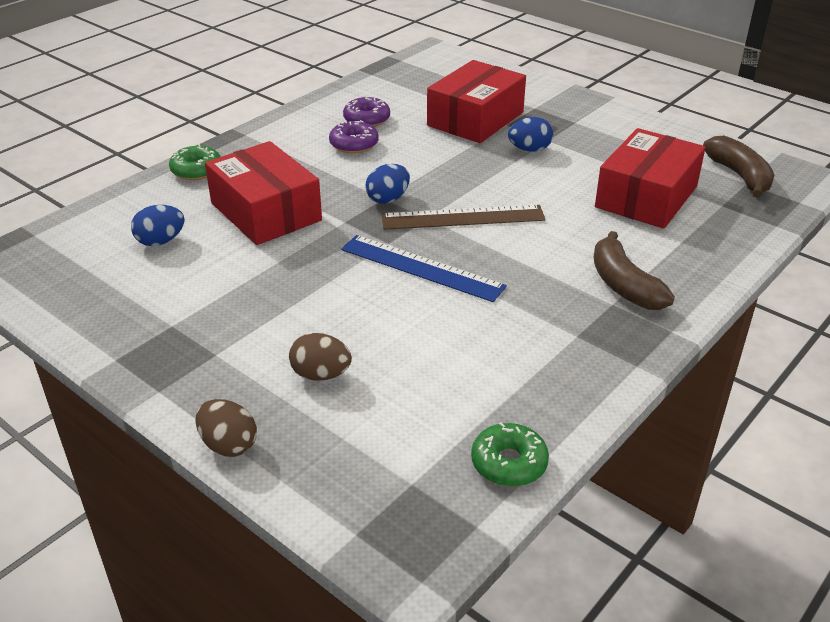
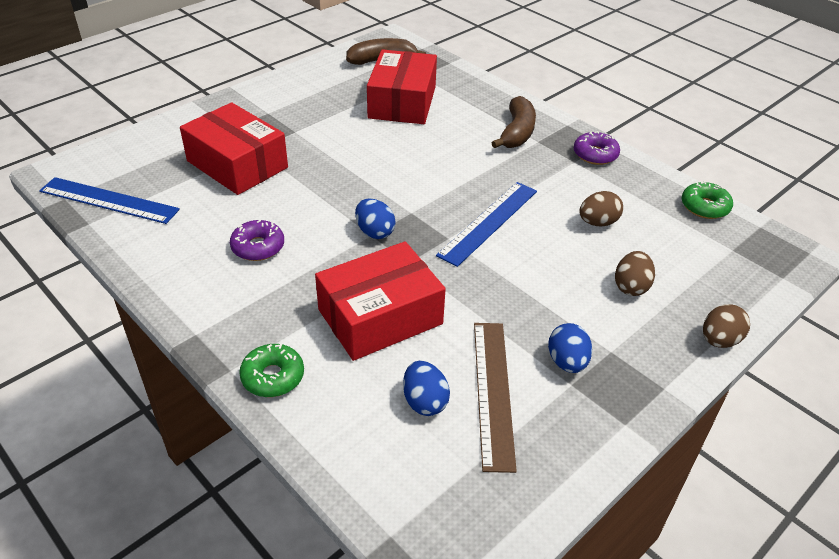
camera: 85 degrees left, 5 degrees up
(367, 119) = (204, 234): purple donut -> purple donut (595, 154)
(403, 76) = (109, 200): none -> blue ruler
(442, 352) = (598, 222): none -> brown egg
(463, 217) = (415, 192): brown ruler -> brown ruler (493, 392)
(529, 149) = (309, 143): blue egg -> blue egg (567, 362)
(624, 285) = (516, 132): brown banana -> brown banana turned 60 degrees counterclockwise
(646, 197) = (402, 102): red box -> red box turned 60 degrees clockwise

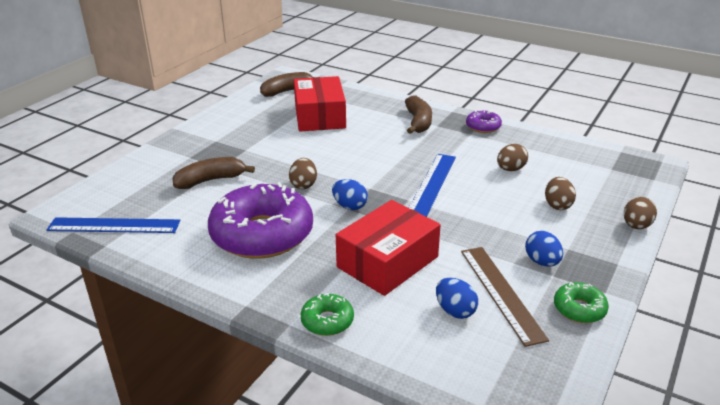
camera: 15 degrees left, 10 degrees down
(237, 164) = (211, 180): red box -> brown banana
(258, 247) = (262, 234): purple donut -> purple donut, size x2.29
(336, 192) = (303, 185): none -> brown egg
(704, 207) = (577, 146): green donut -> green donut (579, 309)

